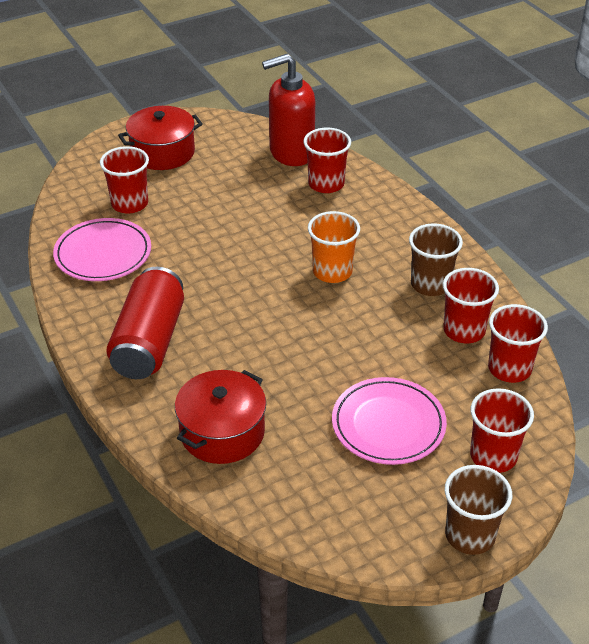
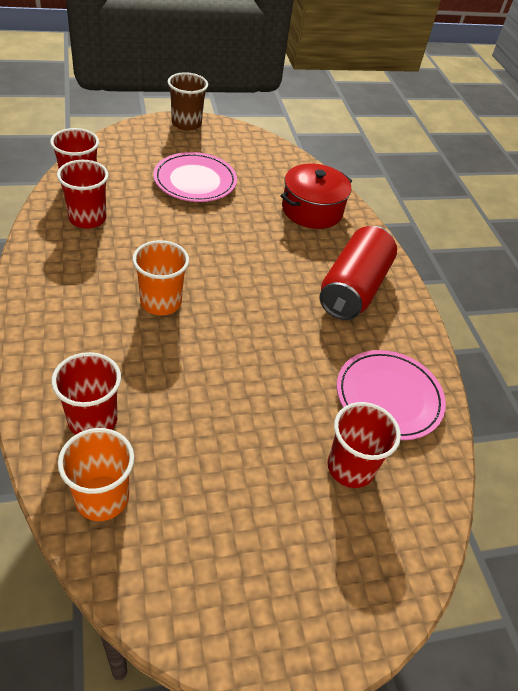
camera: 170 degrees left, 5 degrees up
(163, 152) = (287, 564): red pot -> none
(291, 153) = (102, 498): red soap dispenser -> orange cup
(430, 284) = (80, 262): brown cup -> none
(493, 456) = (140, 147): red cup -> none

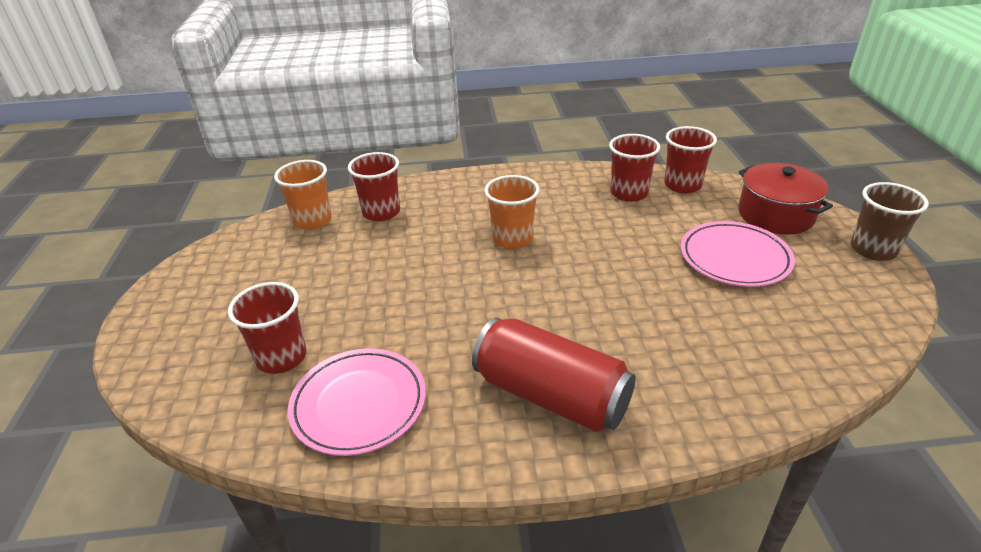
camera: 105 degrees right, 10 degrees down
(312, 210) = (723, 367): red pot -> red pot (775, 215)

